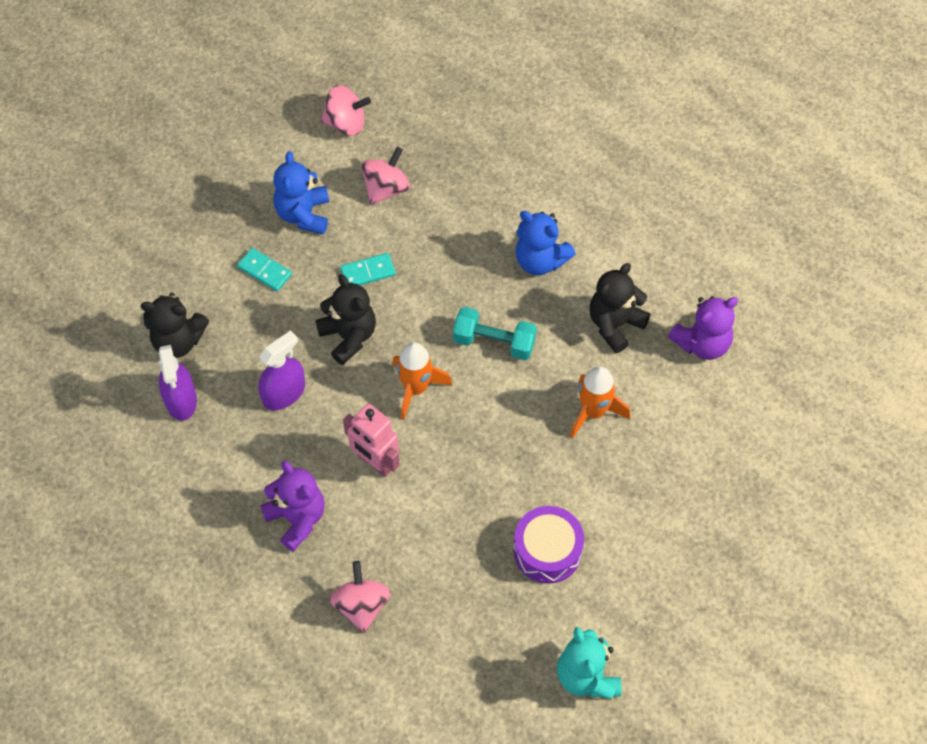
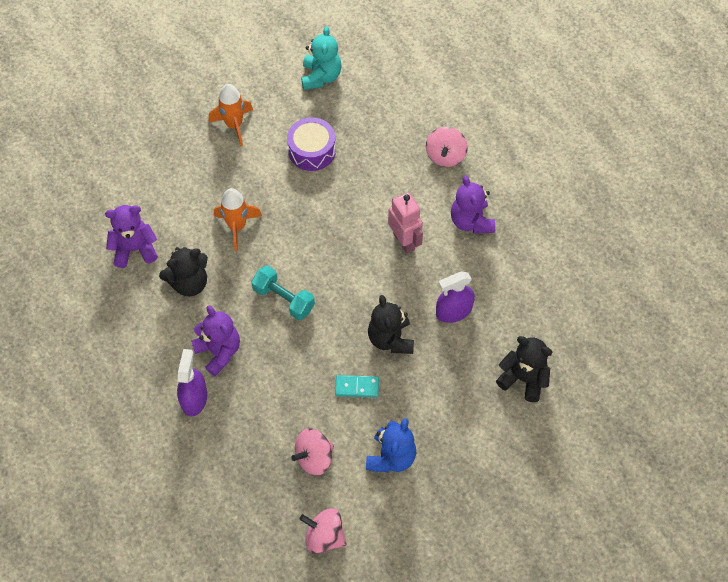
camera: 160 degrees left, 0 degrees up
(181, 400) = (532, 331): purple spray bottle -> purple spray bottle (194, 398)
(265, 271) = (439, 416): turquoise domino -> none
(416, 388) = (355, 283): orange rocket -> orange rocket (234, 125)
(540, 260) = (219, 352): blue teddy bear -> purple teddy bear

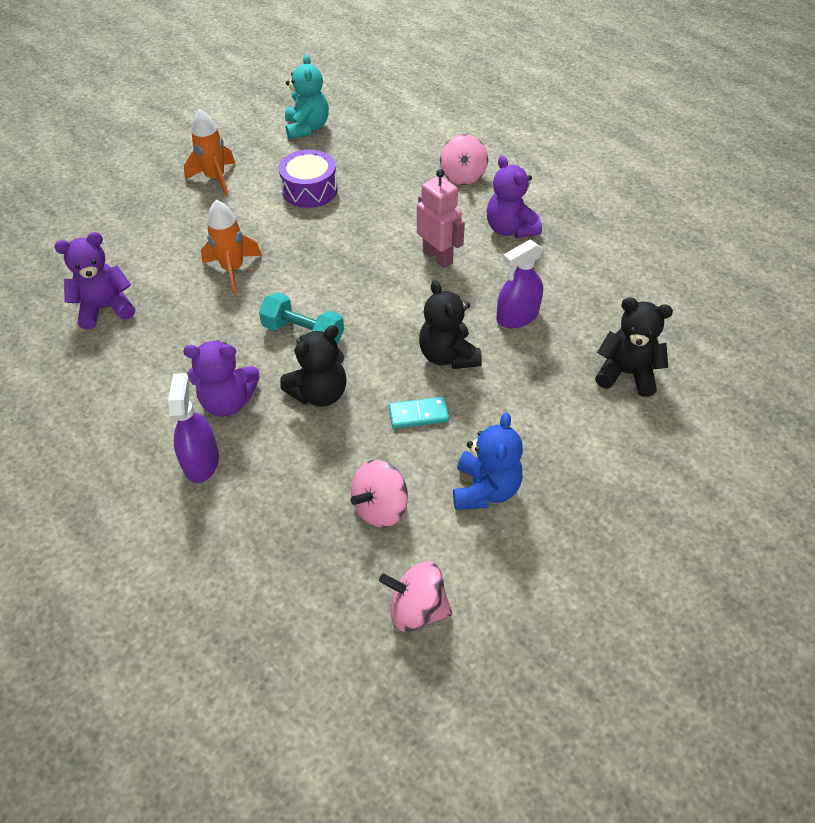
camera: 10 degrees left, 10 degrees down
(189, 283) = (179, 333): black teddy bear -> black teddy bear (319, 393)
(219, 352) = (228, 402): purple teddy bear -> purple teddy bear turned 135 degrees clockwise

